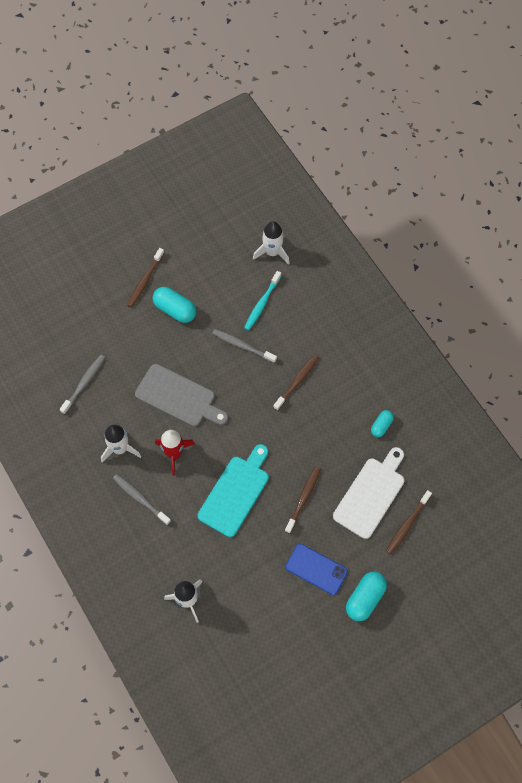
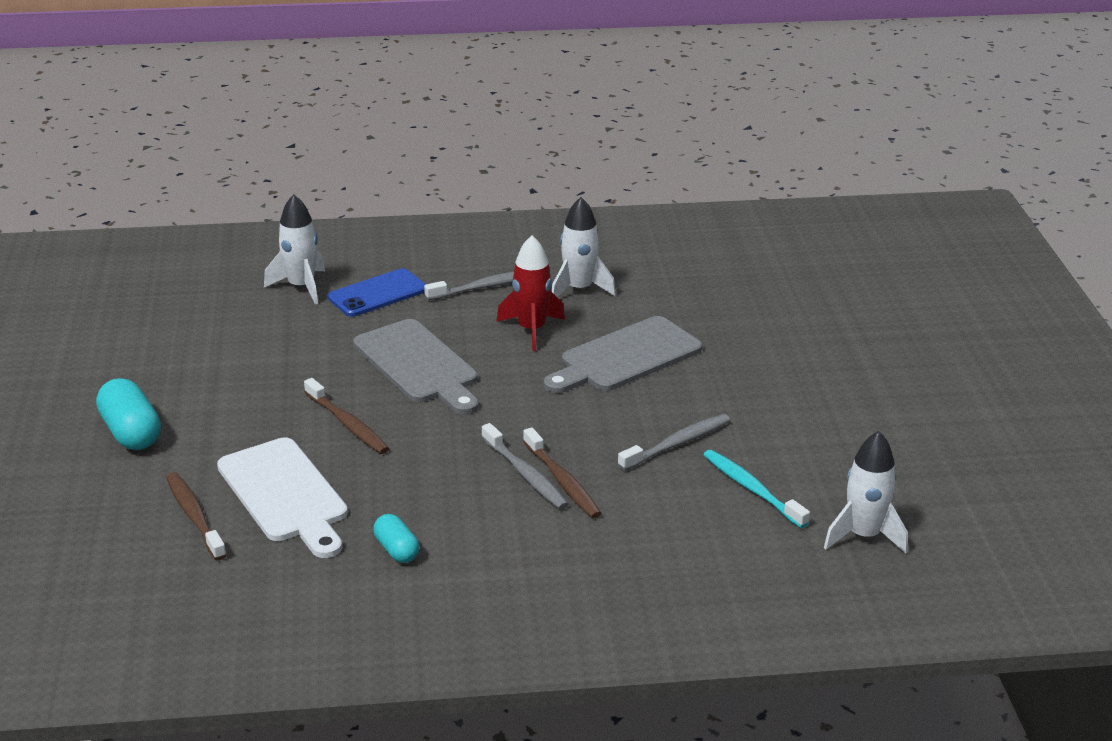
camera: 115 degrees right, 35 degrees down
(84, 383) = (712, 285): grey toothbrush -> grey toothbrush (525, 474)
(145, 281) = (874, 380): brown toothbrush -> none
(175, 309) = (796, 394): turquoise capsule -> none
(235, 492) = (419, 365): turquoise cutting board -> grey cutting board
(316, 569) = (225, 402): blue phone -> blue phone (377, 294)

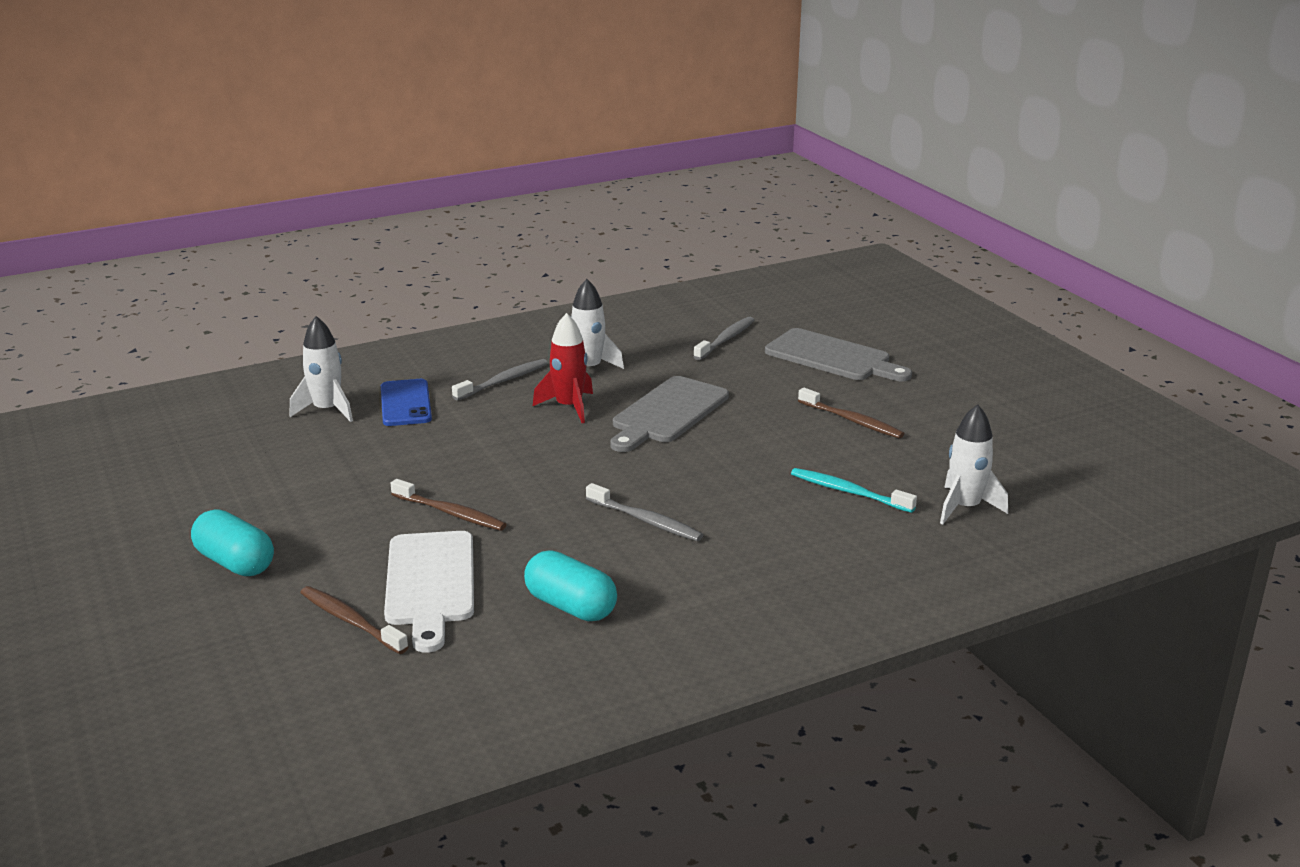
camera: 20 degrees left, 5 degrees down
(285, 495) = (430, 583): white cutting board -> white cutting board turned 45 degrees clockwise
(377, 294) = (405, 403): blue phone -> blue phone turned 45 degrees counterclockwise
(396, 550) = (570, 606): turquoise capsule -> turquoise capsule, size x1.66
(419, 365) = (485, 453): grey cutting board -> grey cutting board (832, 357)
(562, 481) = (682, 519): brown toothbrush -> brown toothbrush (852, 420)
(677, 443) = (760, 470): grey toothbrush -> grey toothbrush (726, 339)

